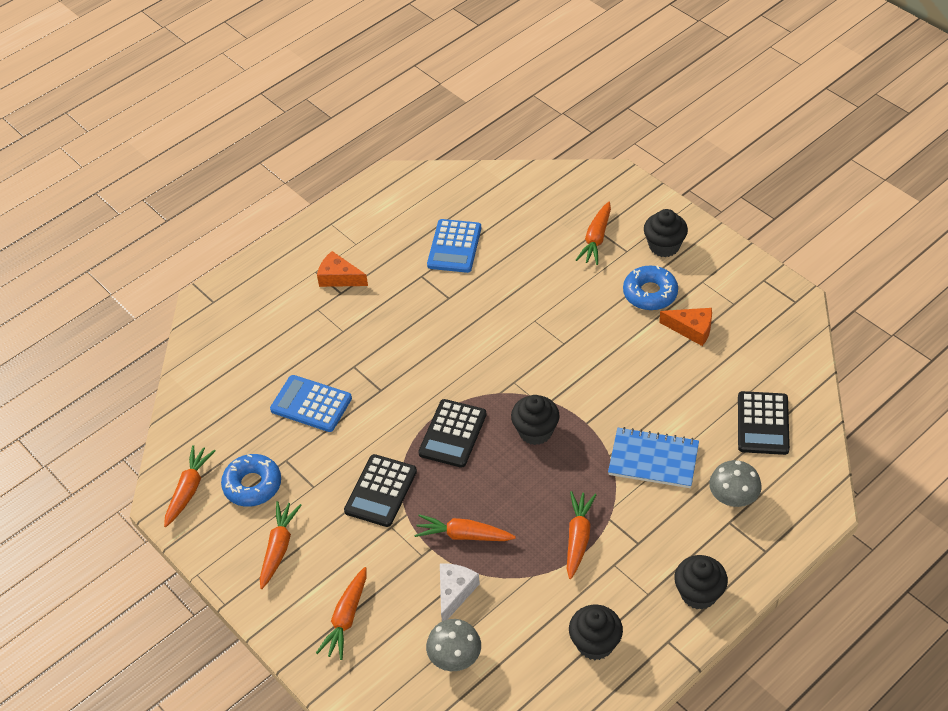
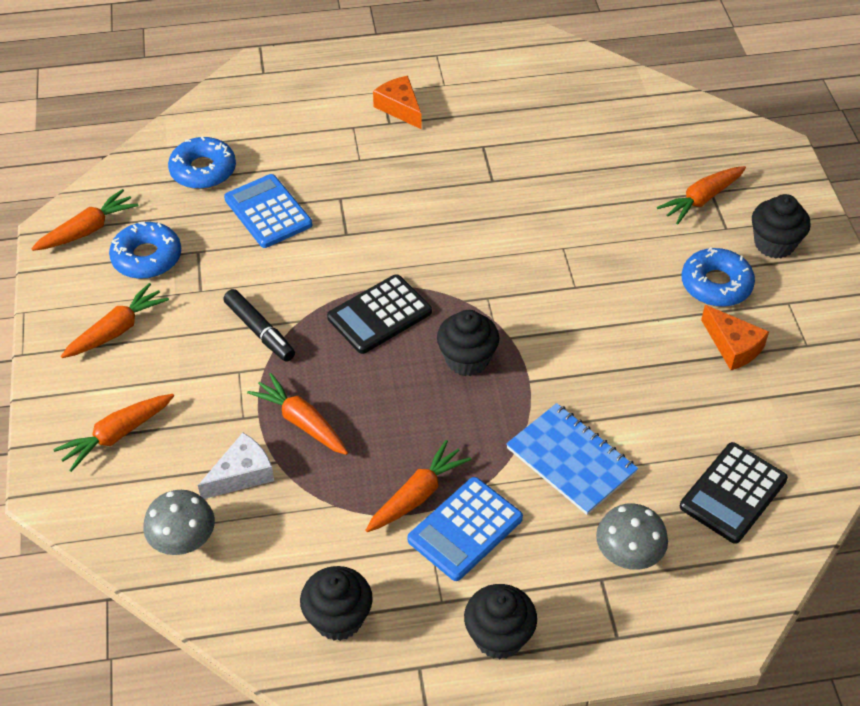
camera: 30 degrees right, 0 degrees up
(235, 399) = (203, 170): none -> blue donut
(381, 491) = (259, 331): black calculator -> black marker
(454, 246) = (541, 134): blue calculator -> blue calculator (465, 529)

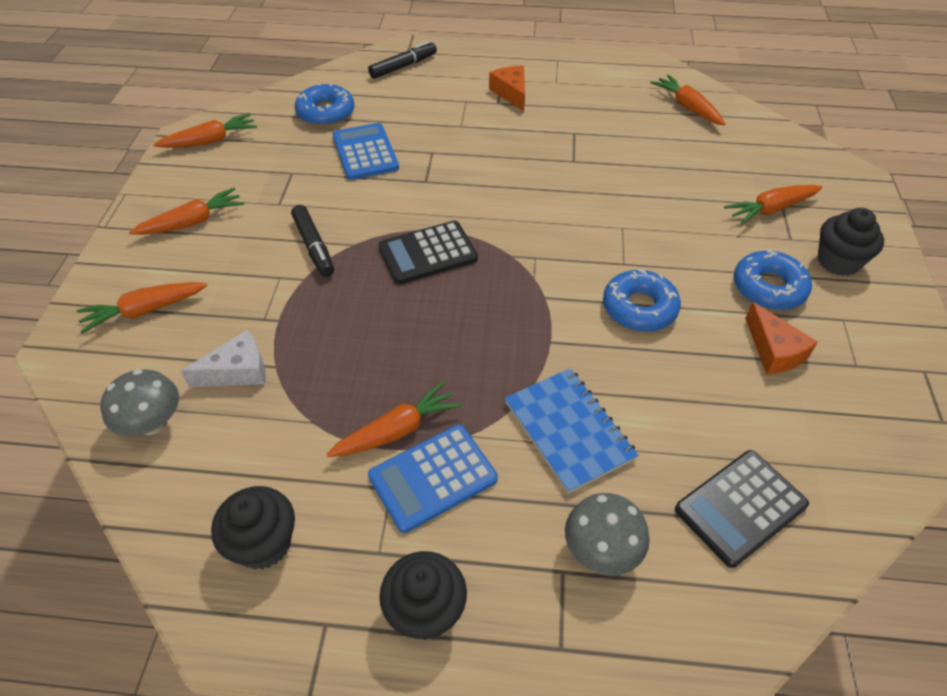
camera: 15 degrees right, 0 degrees up
(147, 257) = (247, 170): blue donut -> blue donut (639, 308)
(266, 93) = (403, 66): none -> black marker
(301, 421) = (315, 334): orange carrot -> orange carrot (687, 107)
(467, 359) = (495, 309): black cupcake -> none

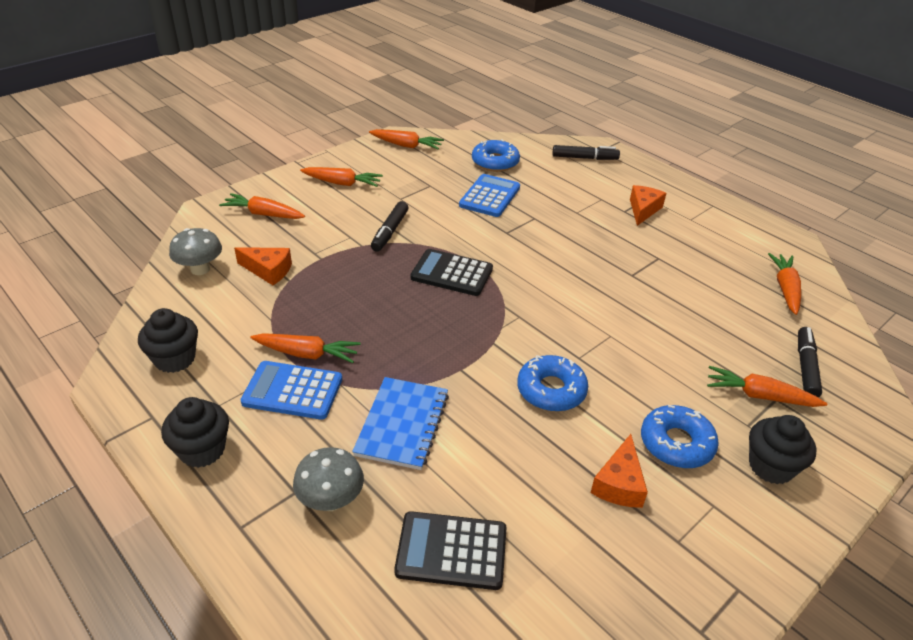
camera: 40 degrees right, 10 degrees down
(237, 371) = (268, 270): white cheese -> orange cheese
(770, 166) = (806, 367): none -> black marker

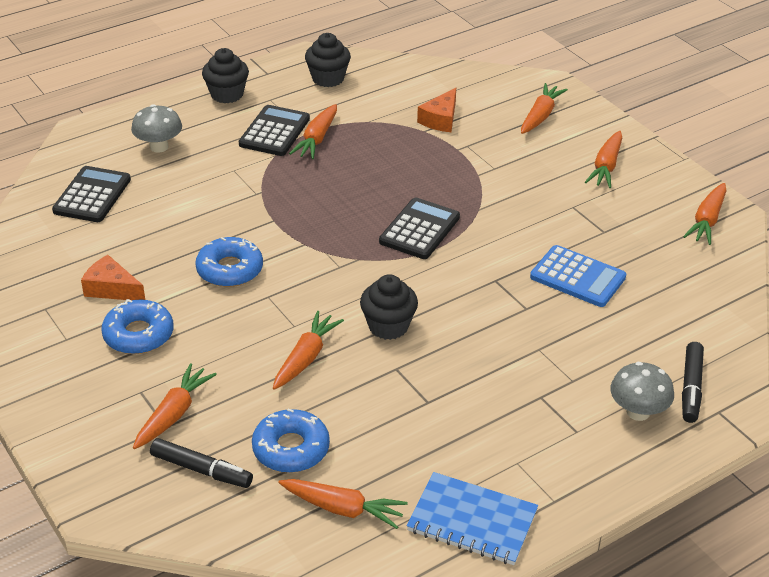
camera: 100 degrees right, 0 degrees up
(200, 269) = (448, 84): grey mushroom -> grey mushroom (638, 412)
(292, 391) = (274, 132): blue calculator -> black calculator
(390, 231) = (502, 194): black marker -> none
(402, 424) = (219, 183): blue notebook -> blue notebook (472, 521)
(495, 162) = (669, 294): blue donut -> blue donut (291, 449)
(643, 210) = (543, 417): orange cheese -> none
(646, 324) = (306, 357): none -> orange carrot
(771, 466) = (88, 390): black cupcake -> black cupcake (388, 326)

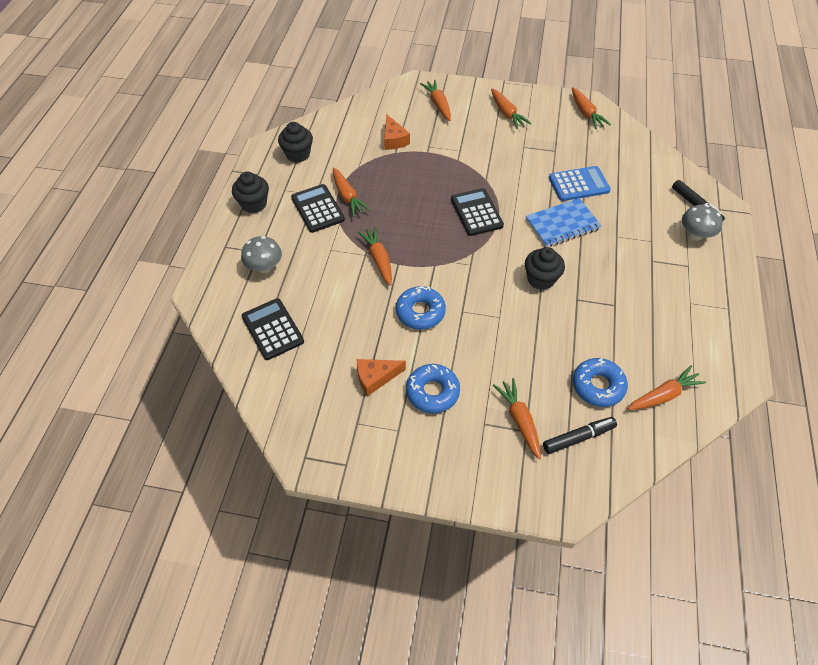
camera: 45 degrees left, 15 degrees up
(306, 357) = (531, 330): orange carrot -> orange carrot (378, 259)
(472, 521) = (716, 349): blue notebook -> blue notebook (562, 224)

